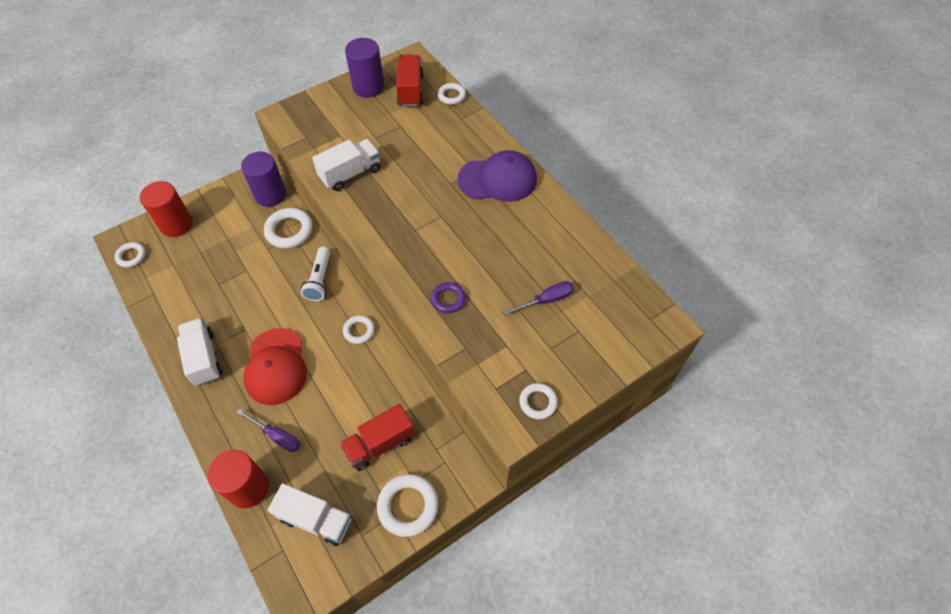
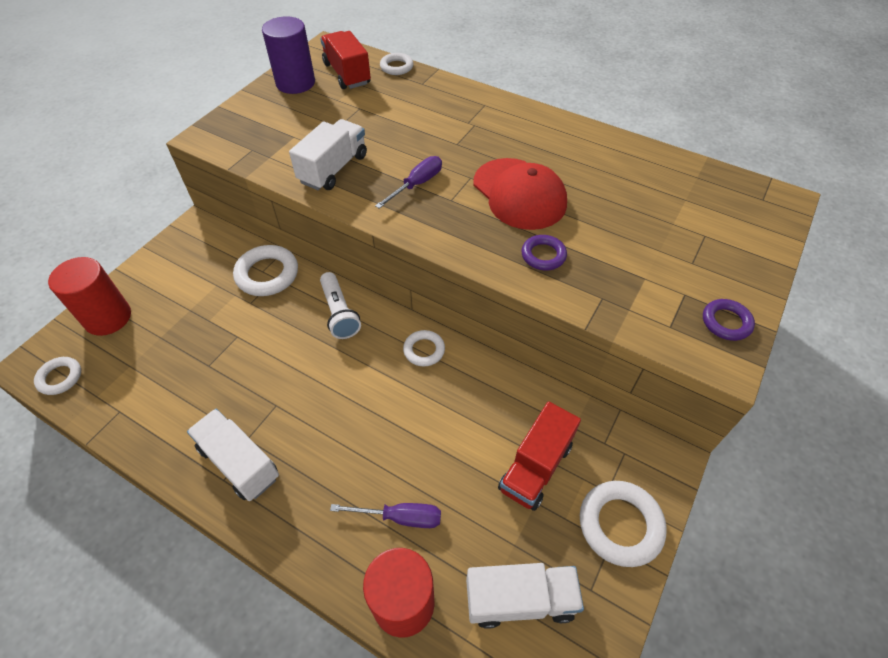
camera: 25 degrees left, 5 degrees down
(270, 195) = (219, 244): purple cylinder -> none
(276, 366) = (345, 432): red cap -> red cap (519, 194)
(498, 179) = (505, 125): purple cap -> none
(538, 402) = (726, 322): white ring -> purple ring
(546, 300) = (648, 219): purple screwdriver -> purple screwdriver (417, 184)

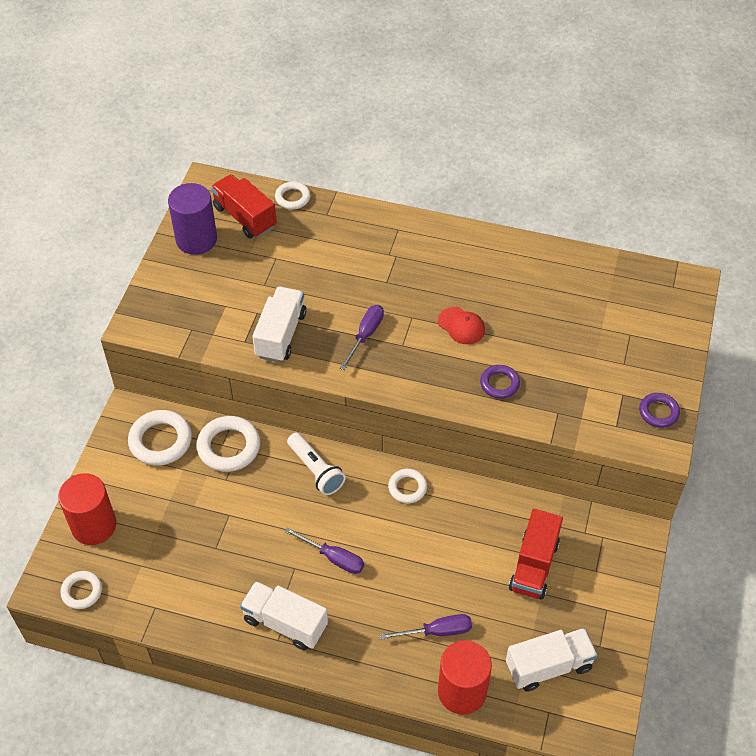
camera: 15 degrees left, 0 degrees up
(320, 404) = (333, 558): none -> purple screwdriver
(519, 194) = (461, 326): red cap -> red cap, size x0.52
(620, 525) = (611, 594): white ring -> white ring (160, 441)

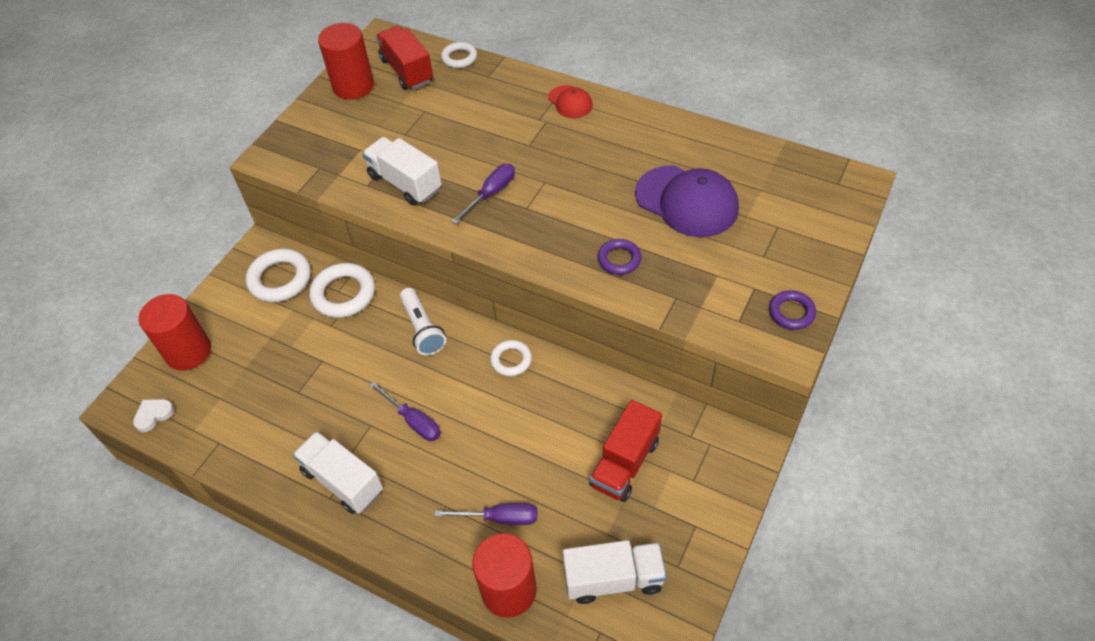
camera: 15 degrees right, 0 degrees up
(82, 591) = (154, 415): white ring -> white heart
(196, 239) = (353, 86): purple cylinder -> red cylinder
(280, 335) = (405, 183): white truck -> white truck turned 75 degrees counterclockwise
(461, 326) = (594, 196): red cap -> red cap (570, 102)
(545, 320) = (687, 201): none -> purple cap

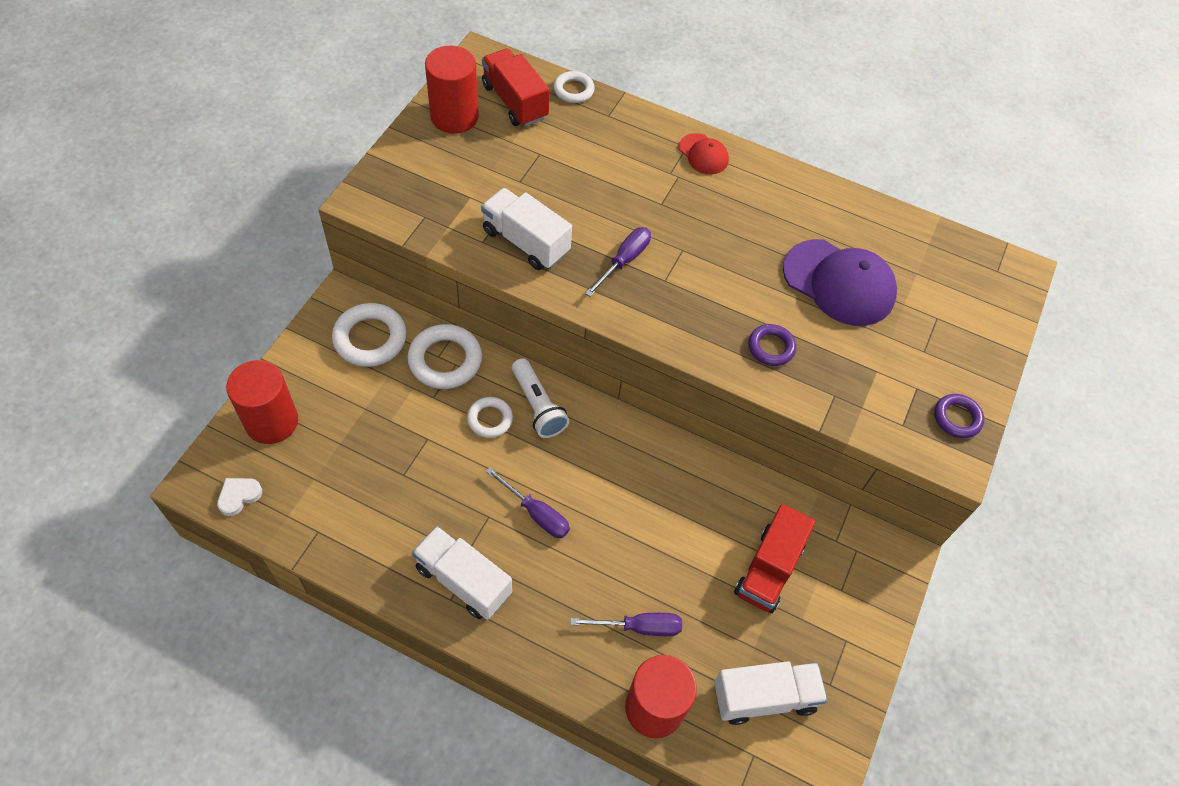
camera: 10 degrees left, 5 degrees up
(511, 360) = (638, 447): white ring -> white ring (490, 419)

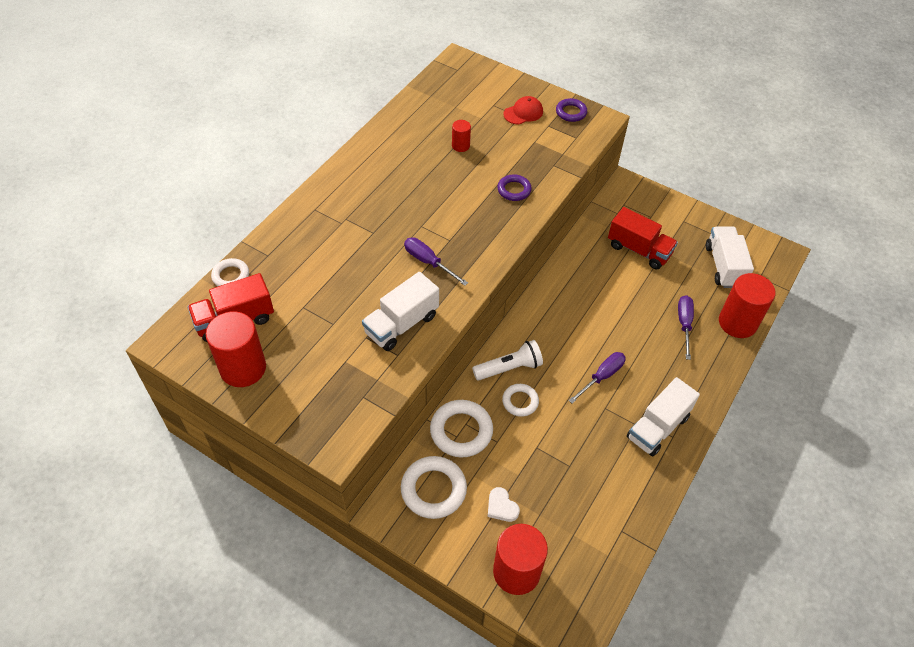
camera: 80 degrees left, 5 degrees down
(239, 496) = (590, 596): white heart -> white heart (501, 507)
(703, 154) = (325, 200): red cap -> red cap (523, 113)
(839, 283) = (460, 146): purple cap -> red cylinder

